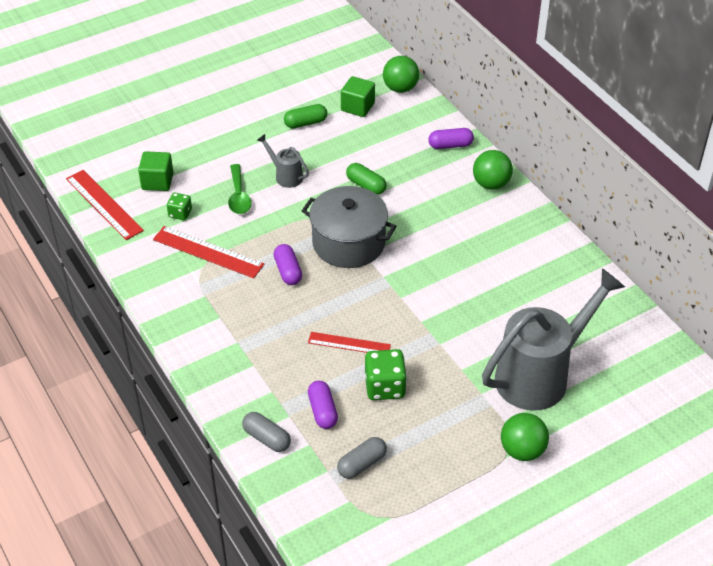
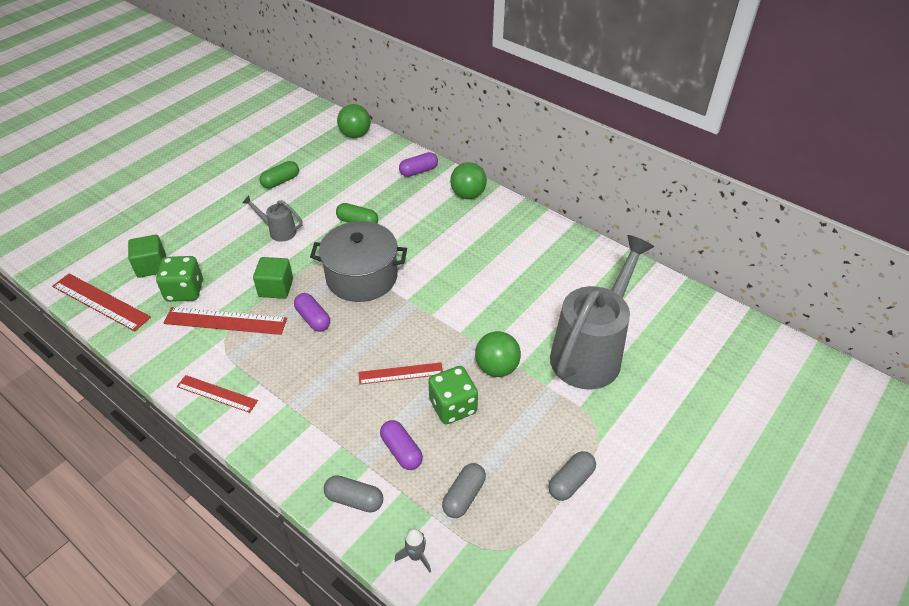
camera: 20 degrees left, 0 degrees up
(180, 213) = (184, 291): green dice -> green dice, size x1.71
(180, 316) = (217, 393): none -> red ruler
(239, 196) = (239, 260): green spoon -> none
(301, 498) = (416, 556): none -> grey rocket
(357, 107) = (323, 158): green cube -> green cube (276, 288)
(463, 481) = (571, 481): none -> grey capsule
(522, 450) = (610, 431): green ball -> green ball (497, 368)

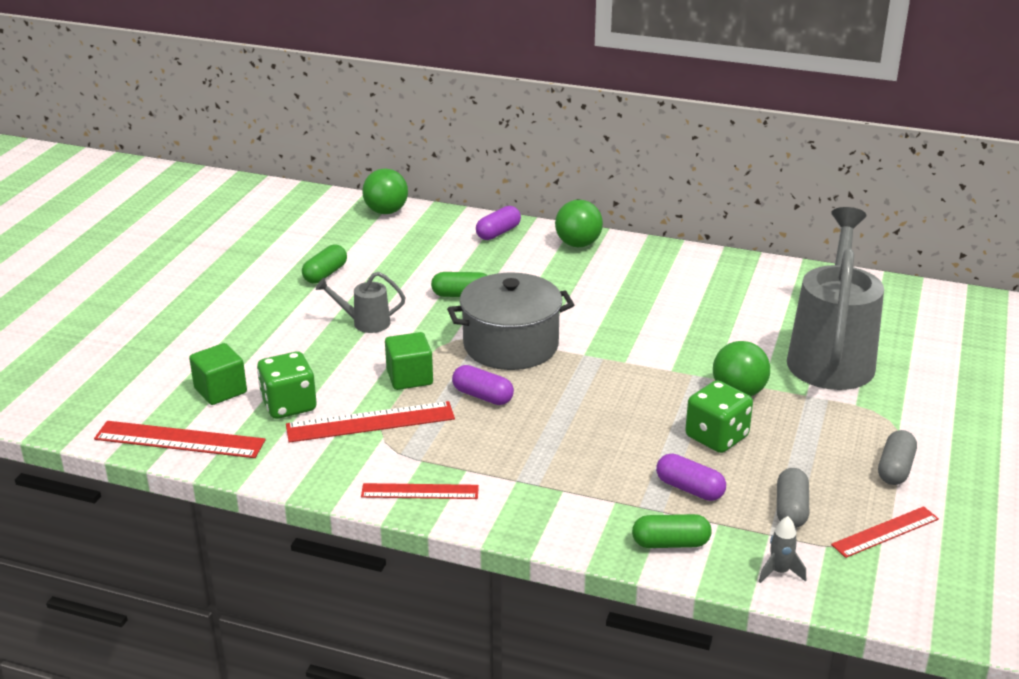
camera: 20 degrees left, 15 degrees down
(354, 499) = (670, 543): grey capsule -> green capsule
(400, 373) = (632, 422): red ruler -> red ruler (885, 532)

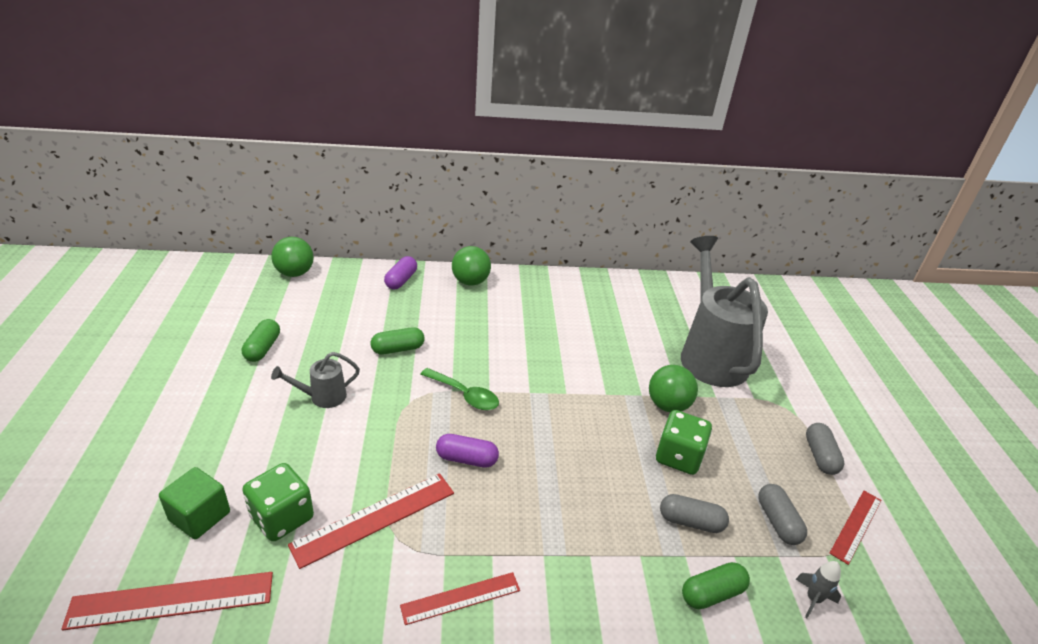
camera: 25 degrees left, 5 degrees up
(409, 377) = (390, 452): green cube -> none
(511, 345) = (465, 395): grey pot -> green spoon
(689, 489) = (690, 522): purple capsule -> grey capsule

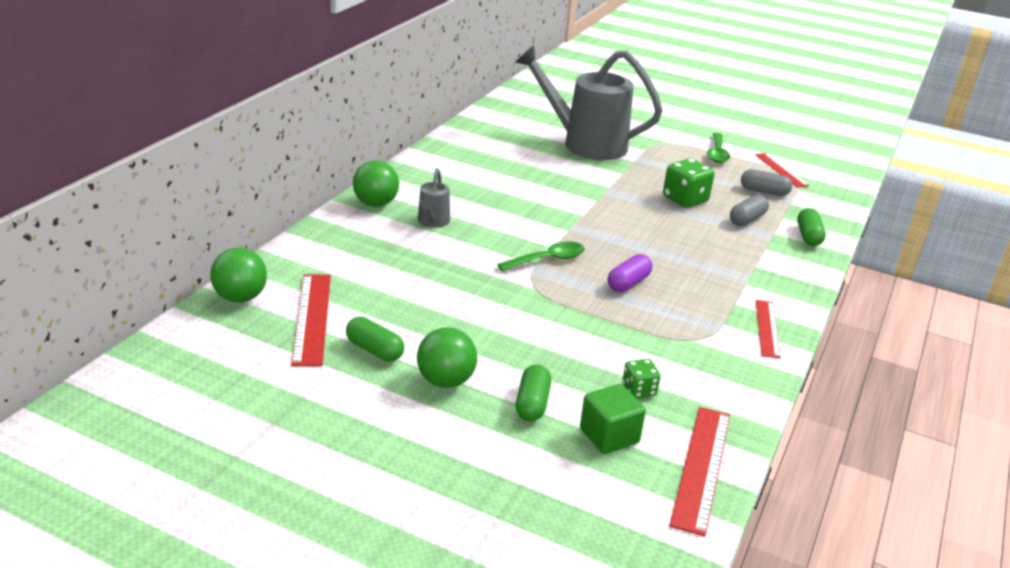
camera: 60 degrees left, 5 degrees down
(282, 517) = (638, 390): green dice -> green dice, size x0.59
(322, 397) = (490, 332): grey watering can -> grey watering can (432, 222)
(375, 518) = (668, 344): red ruler -> red ruler (312, 318)
(398, 349) = (450, 273): green capsule -> green capsule (532, 404)
(401, 280) = (331, 238): purple capsule -> none
(668, 405) = (629, 182): green ball -> green ball (446, 381)
(813, 599) = (827, 207): grey rocket -> none
(820, 456) = (717, 153): grey capsule -> green spoon

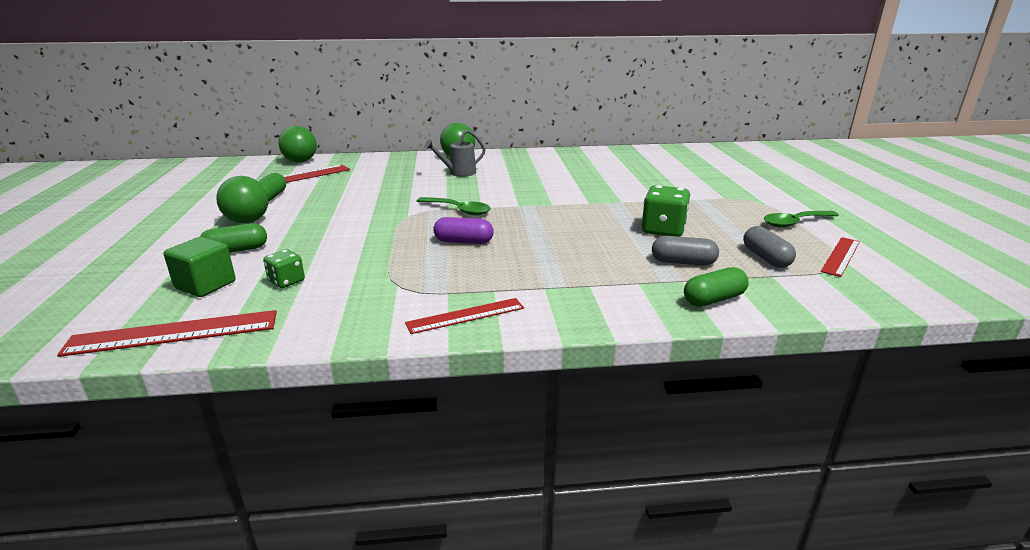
camera: 60 degrees right, 5 degrees down
(585, 143) = (680, 180): grey watering can -> none

